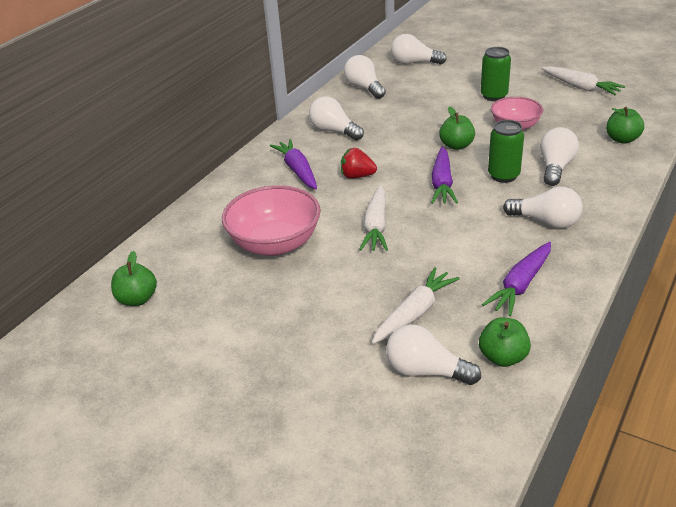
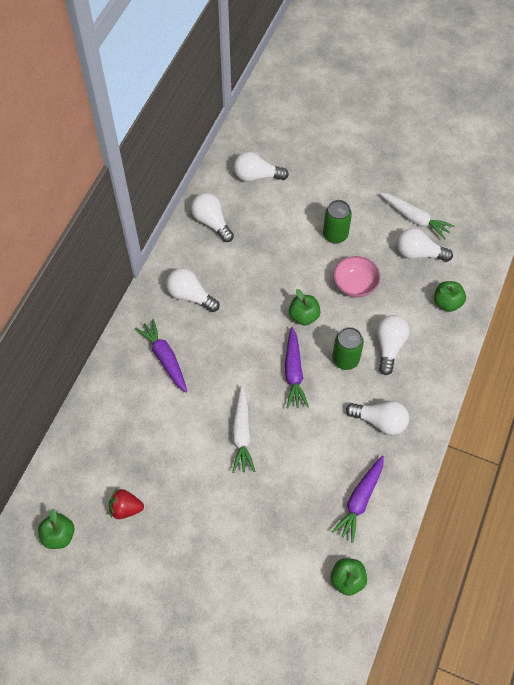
camera: 10 degrees left, 25 degrees up
(275, 244) = (160, 461): pink bowl -> none
(357, 176) = (219, 365): red strawberry -> red strawberry (126, 508)
(414, 313) = (281, 537): white carrot -> none
(426, 371) = (293, 598): white light bulb -> white light bulb (418, 253)

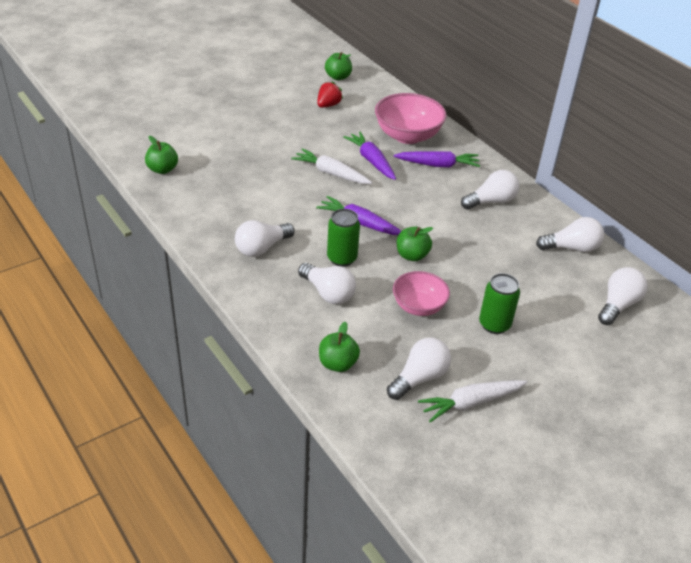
camera: 120 degrees right, 20 degrees down
(133, 406) = (407, 136): none -> pink bowl
(360, 500) = (210, 203): purple carrot -> purple carrot (371, 161)

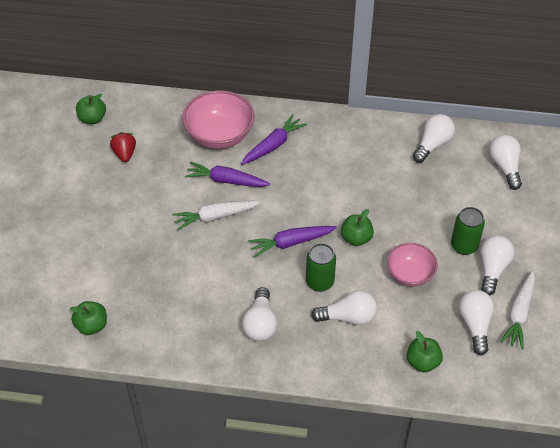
camera: 45 degrees left, 10 degrees up
(491, 201) = (344, 148): white light bulb -> white light bulb (492, 269)

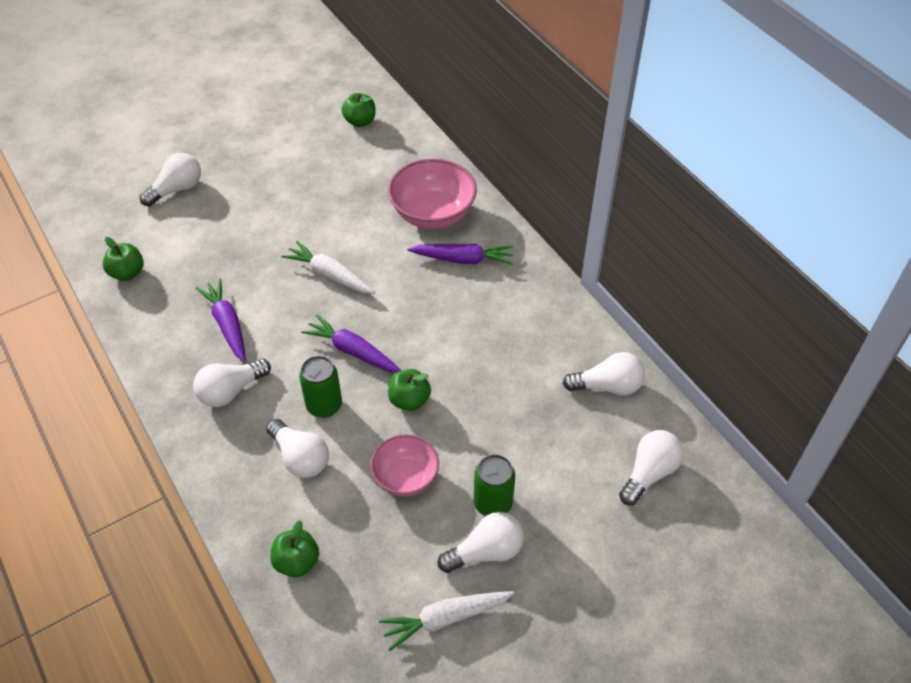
camera: 50 degrees right, 0 degrees up
(124, 154) = (341, 167): red strawberry -> none
(226, 180) = (382, 254): purple carrot -> purple carrot (227, 324)
(475, 325) = (390, 582): white light bulb -> white light bulb (177, 189)

